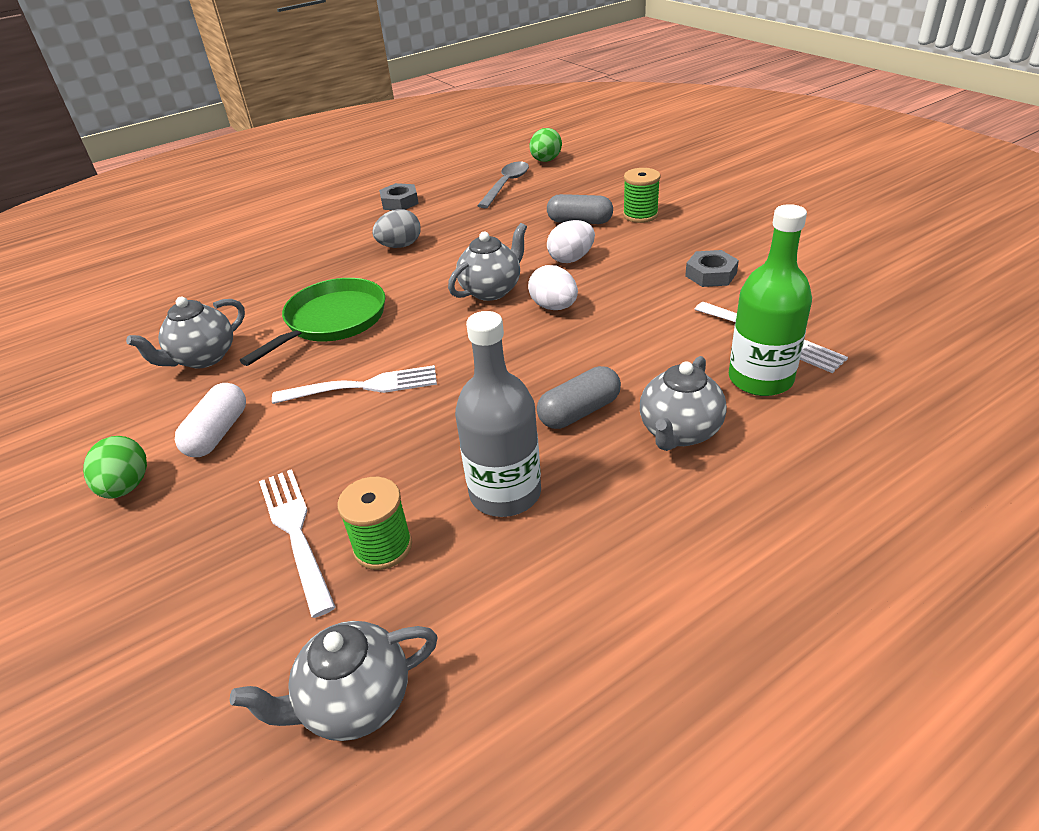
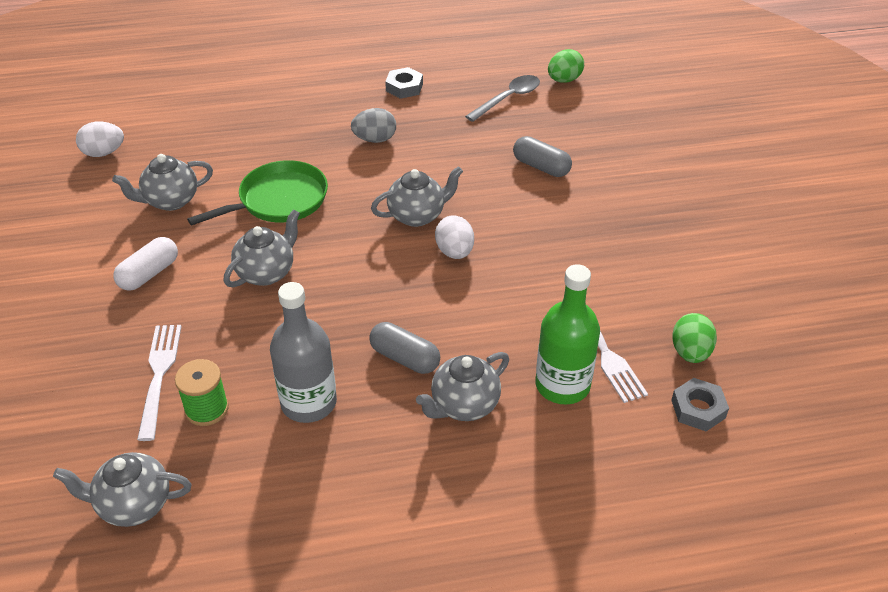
camera: 20 degrees right, 5 degrees up
(126, 487) = (73, 295): green egg -> green egg (690, 352)
(363, 386) = (266, 272): white fork -> grey teapot
(571, 259) = (504, 206): white egg -> white egg (103, 153)
(579, 412) = (405, 358): grey capsule -> grey capsule turned 45 degrees clockwise
(640, 215) = (599, 178): green spool -> none
(711, 274) = (608, 268): grey nut -> grey nut (698, 409)

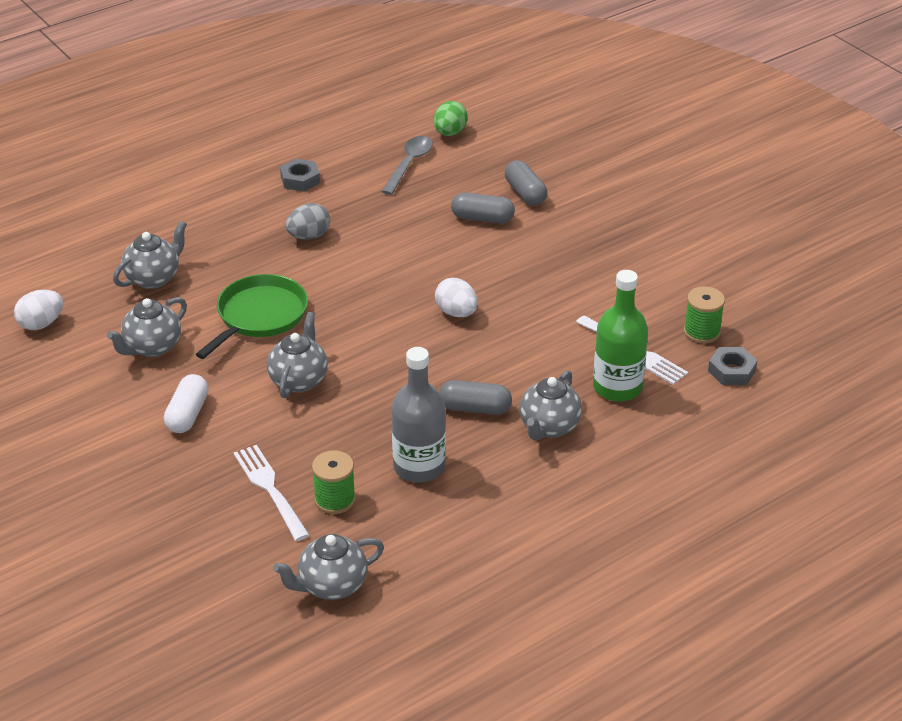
camera: 25 degrees left, 5 degrees down
(417, 215) = (400, 292): grey teapot -> grey teapot (153, 278)
(597, 154) = (525, 193): none -> grey capsule
(690, 352) = (701, 332): green egg -> green spool

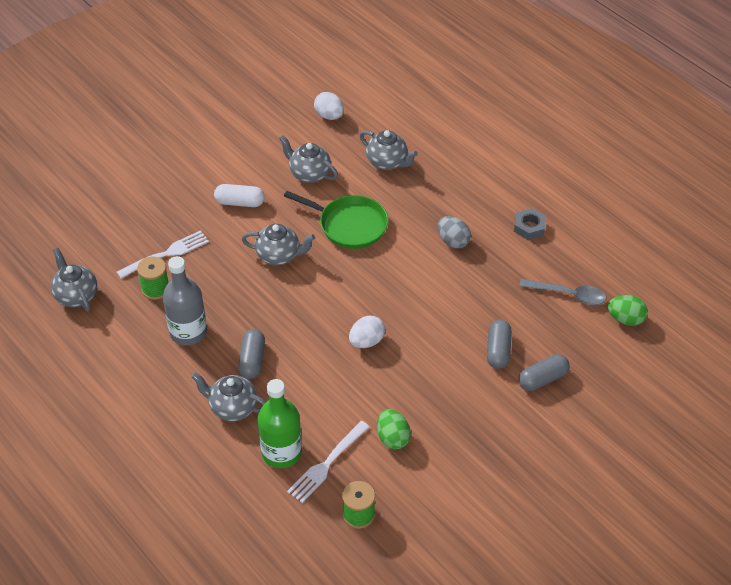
camera: 85 degrees right, 10 degrees up
(599, 301) = (393, 438): none -> green egg
(731, 371) = (307, 536): grey nut -> none

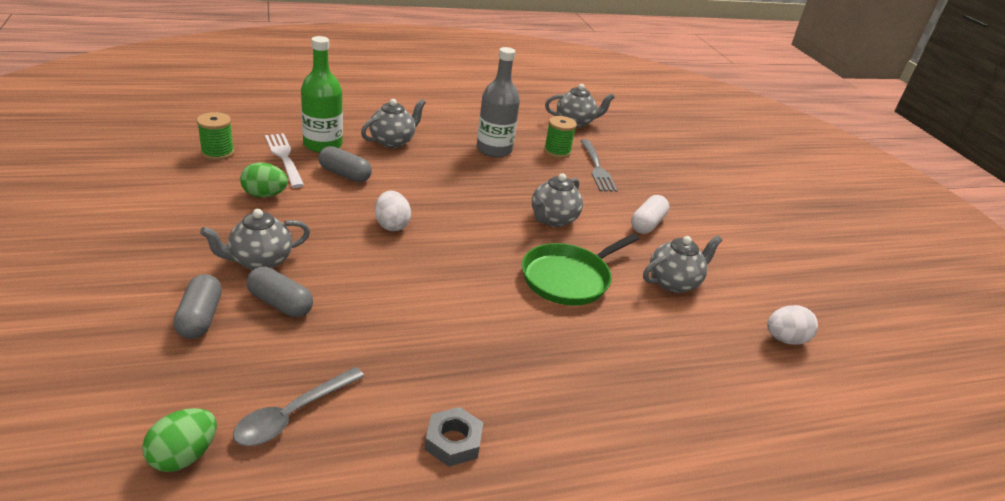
camera: 110 degrees right, 15 degrees down
(166, 254) = (597, 168): white fork -> grey fork
(252, 360) = (433, 164): grey capsule -> grey capsule (345, 174)
(387, 162) = (669, 353): grey teapot -> grey teapot (260, 261)
(453, 241) = (483, 348): grey egg -> none

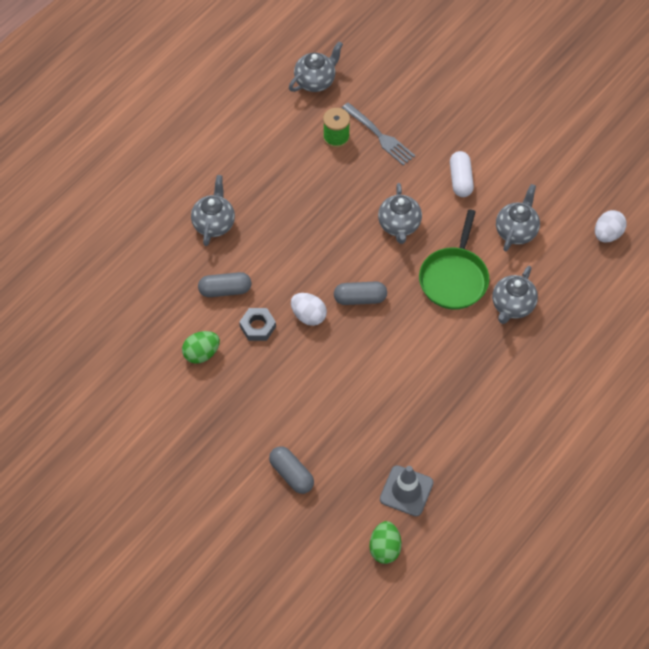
camera: 30 degrees left, 25 degrees up
(217, 153) = (117, 339): green spool -> none
(260, 261) = (270, 410): grey teapot -> grey teapot (512, 306)
(280, 303) = (319, 431): grey capsule -> grey capsule (360, 298)
(284, 158) = (166, 306): white fork -> none
(292, 415) = (406, 491): grey spoon -> grey traffic cone
(323, 145) = (173, 269): green bottle -> none
(453, 441) = (493, 445): grey nut -> grey nut (258, 326)
(494, 149) = (291, 173): grey bottle -> none

